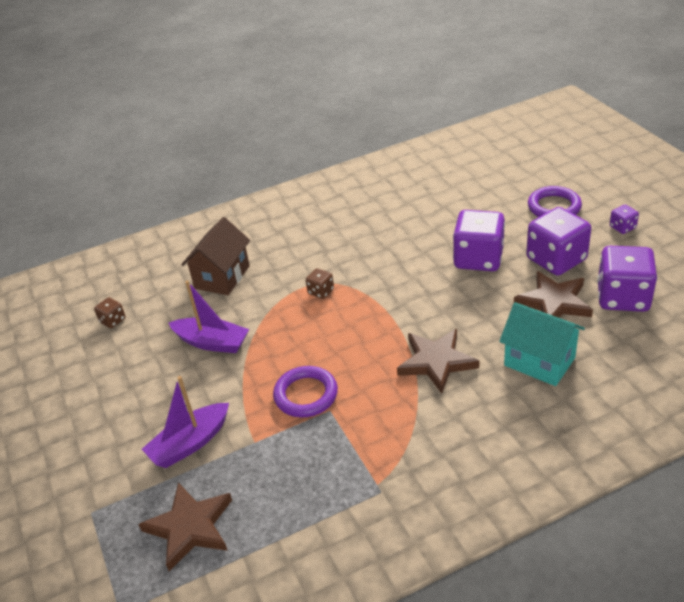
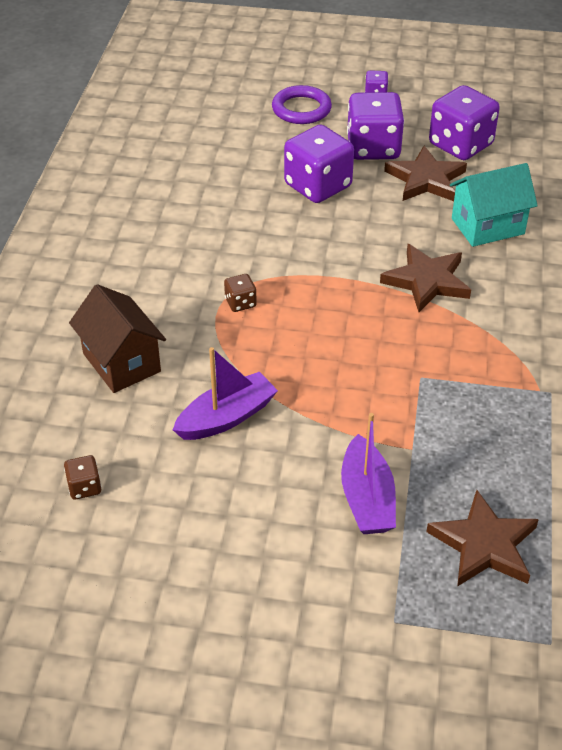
camera: 60 degrees left, 5 degrees up
(306, 395) = (382, 383): purple ring -> none

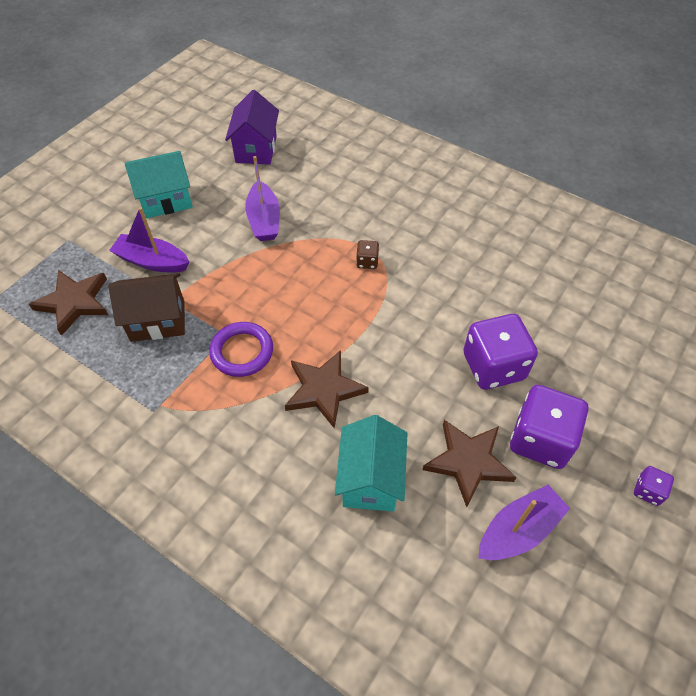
camera: 115 degrees right, 10 degrees up
(84, 487) = (256, 149): brown dice -> purple house
(121, 362) = (344, 187): brown house -> brown house (158, 321)
(250, 543) = (166, 200): none -> turquoise house
(301, 109) = (633, 405): purple ring -> purple ring (242, 352)
(460, 145) = (518, 530): purple dice -> purple boat

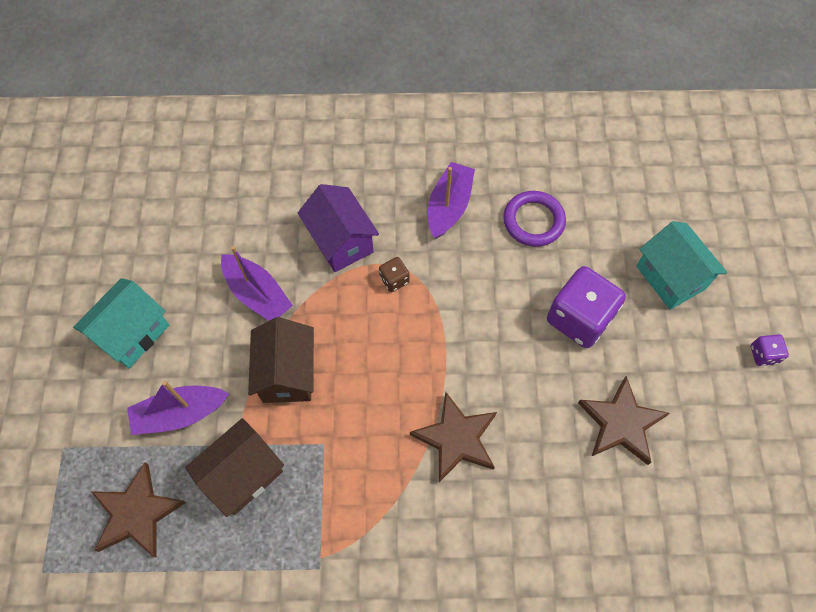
camera: 35 degrees left, 10 degrees up
(241, 278) = (287, 373): none -> brown house
(242, 352) = (352, 451): purple ring -> purple ring (533, 221)
(256, 149) = (179, 213): purple house -> purple house (341, 241)
(370, 479) = (557, 494): turquoise house -> turquoise house (670, 277)
(518, 530) = (697, 456): purple boat -> purple boat (449, 206)
(540, 440) = (660, 363): purple dice -> none

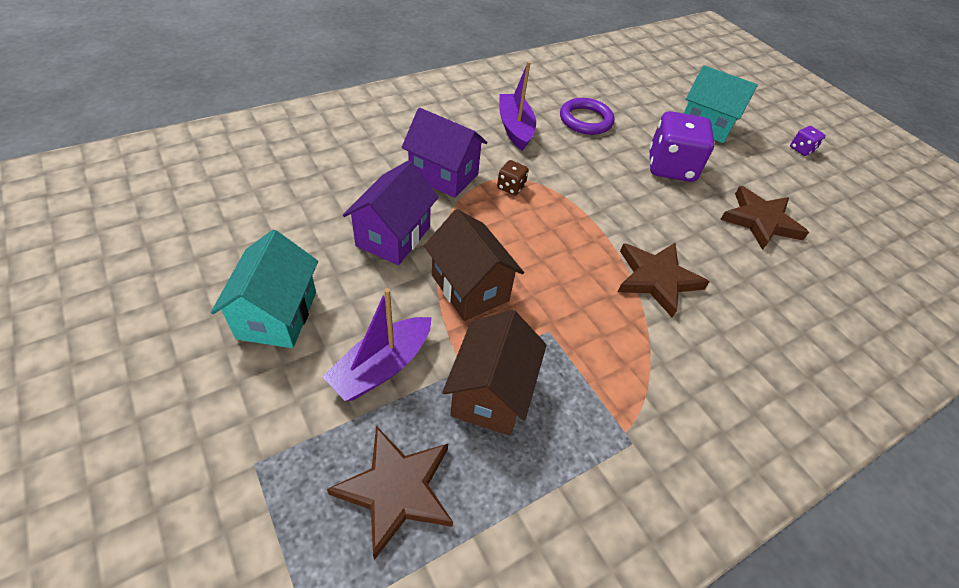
camera: 35 degrees left, 15 degrees down
(257, 294) = (393, 236): purple boat -> purple house

